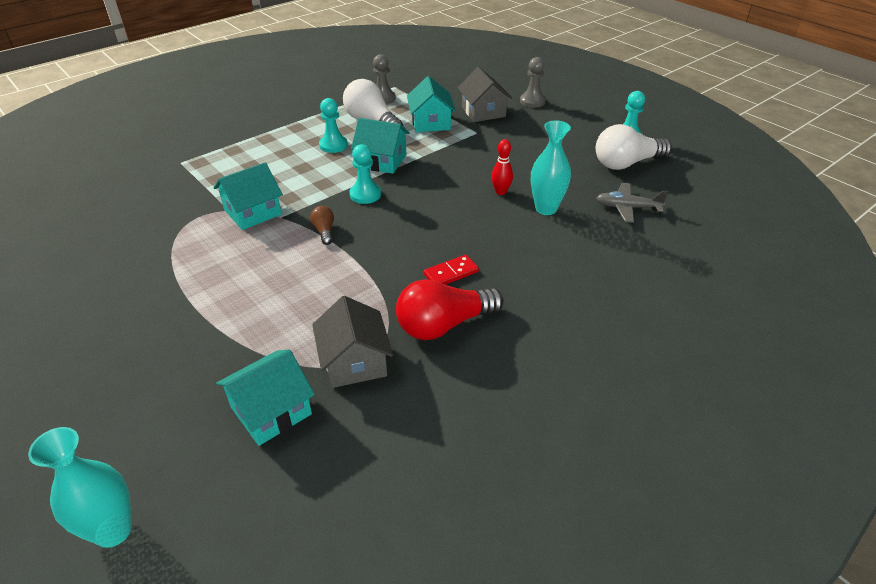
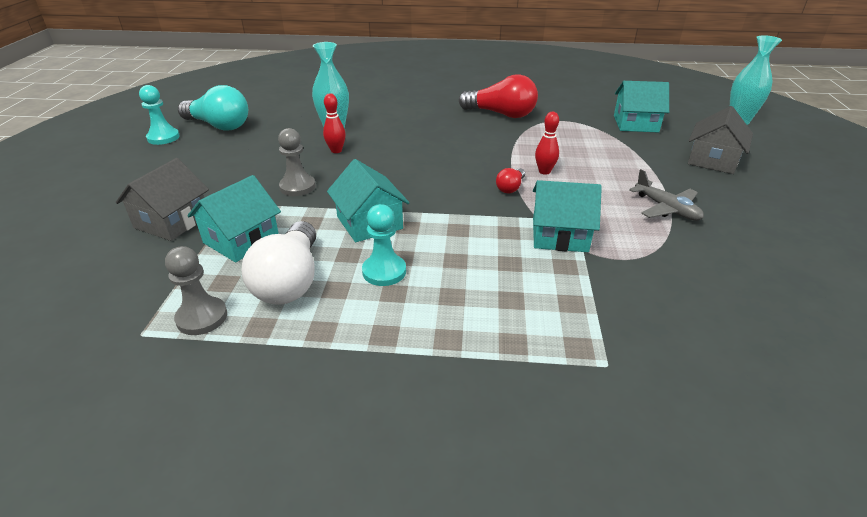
camera: 135 degrees left, 5 degrees down
(313, 263) = (544, 171): none -> red bowling pin
(324, 231) = (510, 188): brown light bulb -> red light bulb
(354, 361) = (570, 121): grey house -> grey house (712, 160)
(365, 194) = (436, 199): turquoise pawn -> none
(451, 273) = (459, 129): red domino -> none
(532, 101) = (108, 205): grey pawn -> grey pawn (297, 187)
(626, 163) = (219, 126): white light bulb -> turquoise light bulb
(627, 208) = (291, 109): grey plane -> grey plane (666, 209)

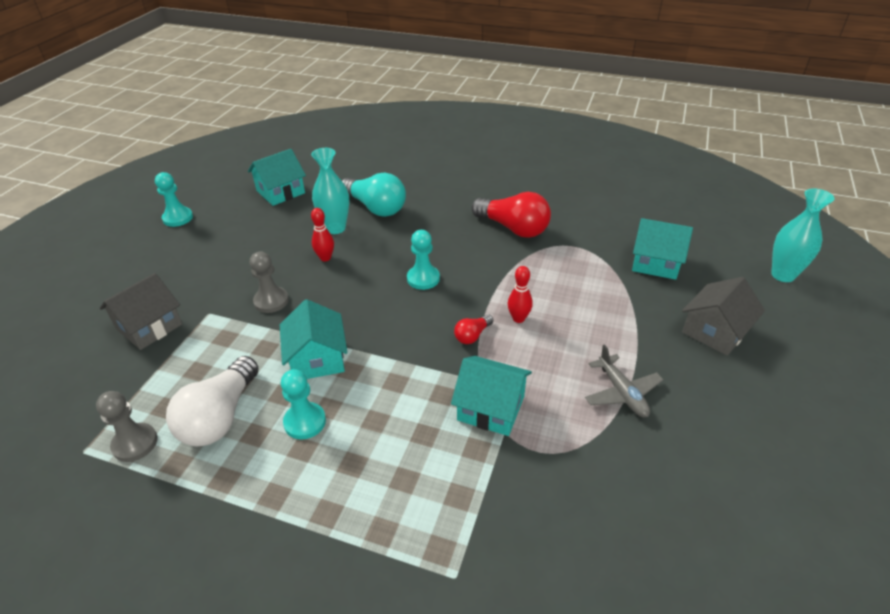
camera: 15 degrees right, 5 degrees up
(219, 126) = (231, 208): turquoise light bulb -> turquoise light bulb (375, 208)
(241, 240) = (198, 359): turquoise house -> turquoise house (280, 192)
(440, 155) = (423, 278): none -> turquoise pawn

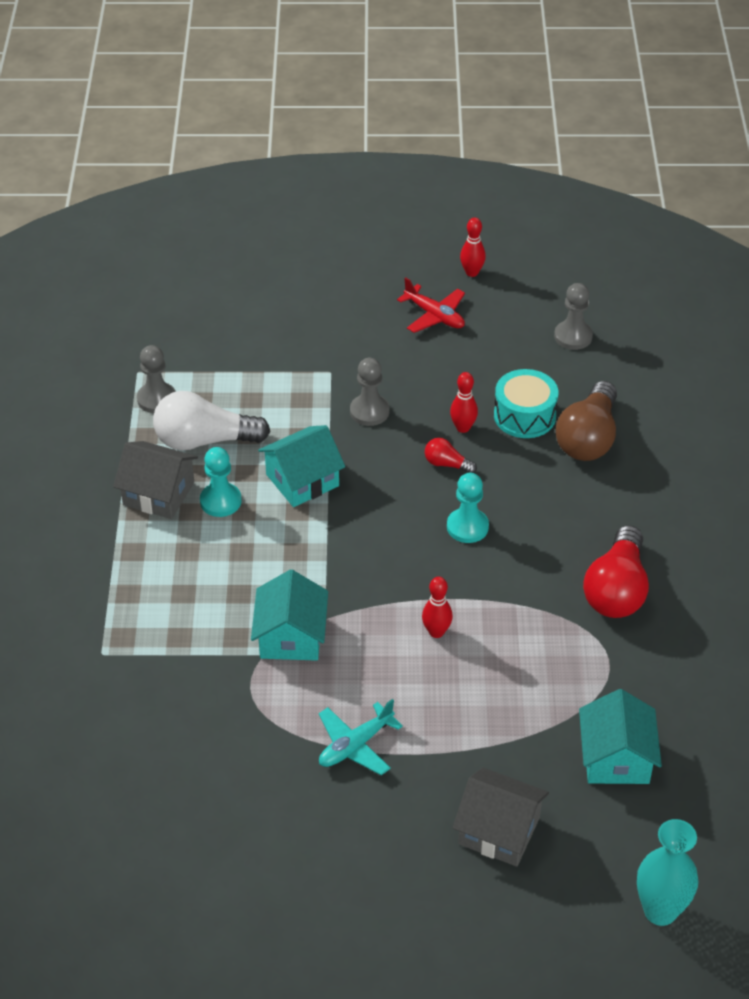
camera: 70 degrees right, 5 degrees up
(149, 327) = (292, 338): grey house -> grey house (158, 493)
(178, 218) = (472, 272): turquoise pawn -> red bowling pin
(202, 245) = (434, 316): none -> red plane
(280, 192) = (573, 336): turquoise house -> grey pawn
(335, 228) = (524, 416): turquoise vase -> turquoise drum
(375, 208) = (588, 438): turquoise light bulb -> brown light bulb
(472, 335) = (389, 596): red light bulb -> red light bulb (447, 464)
(622, 393) = (355, 745): grey plane -> turquoise plane

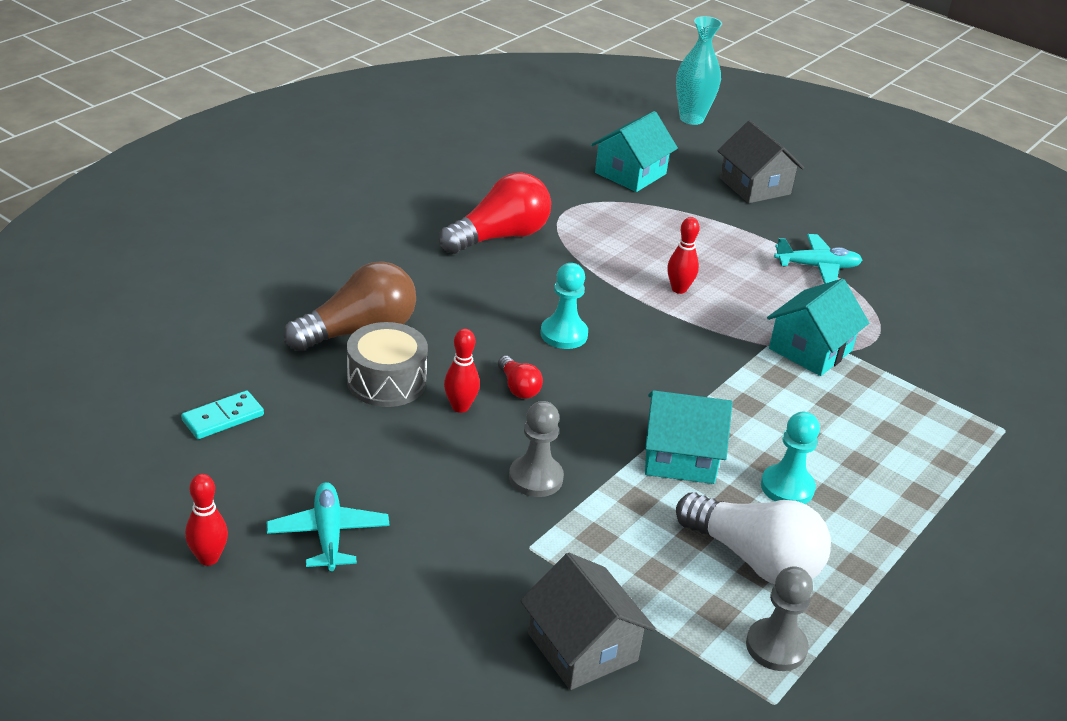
camera: 145 degrees left, 10 degrees down
(158, 493) = (853, 534): grey house -> grey house (582, 647)
(434, 316) = (328, 534): red plane -> turquoise plane
(524, 416) = (386, 381): turquoise drum -> grey drum
(573, 336) = (223, 418): grey pawn -> turquoise domino

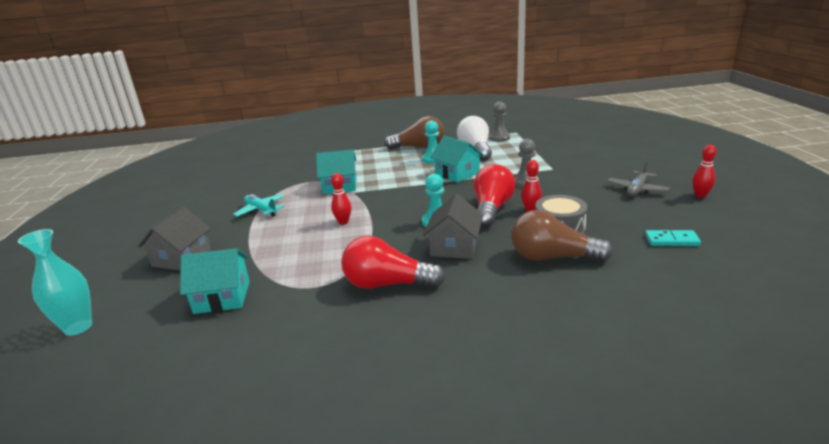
camera: 130 degrees left, 10 degrees down
(328, 534) = (637, 189): turquoise plane -> grey plane
(518, 387) = (492, 209): red light bulb -> red light bulb, size x2.10
(582, 647) = (561, 149): grey house -> grey house (454, 246)
(879, 521) = (419, 147): none -> brown light bulb

